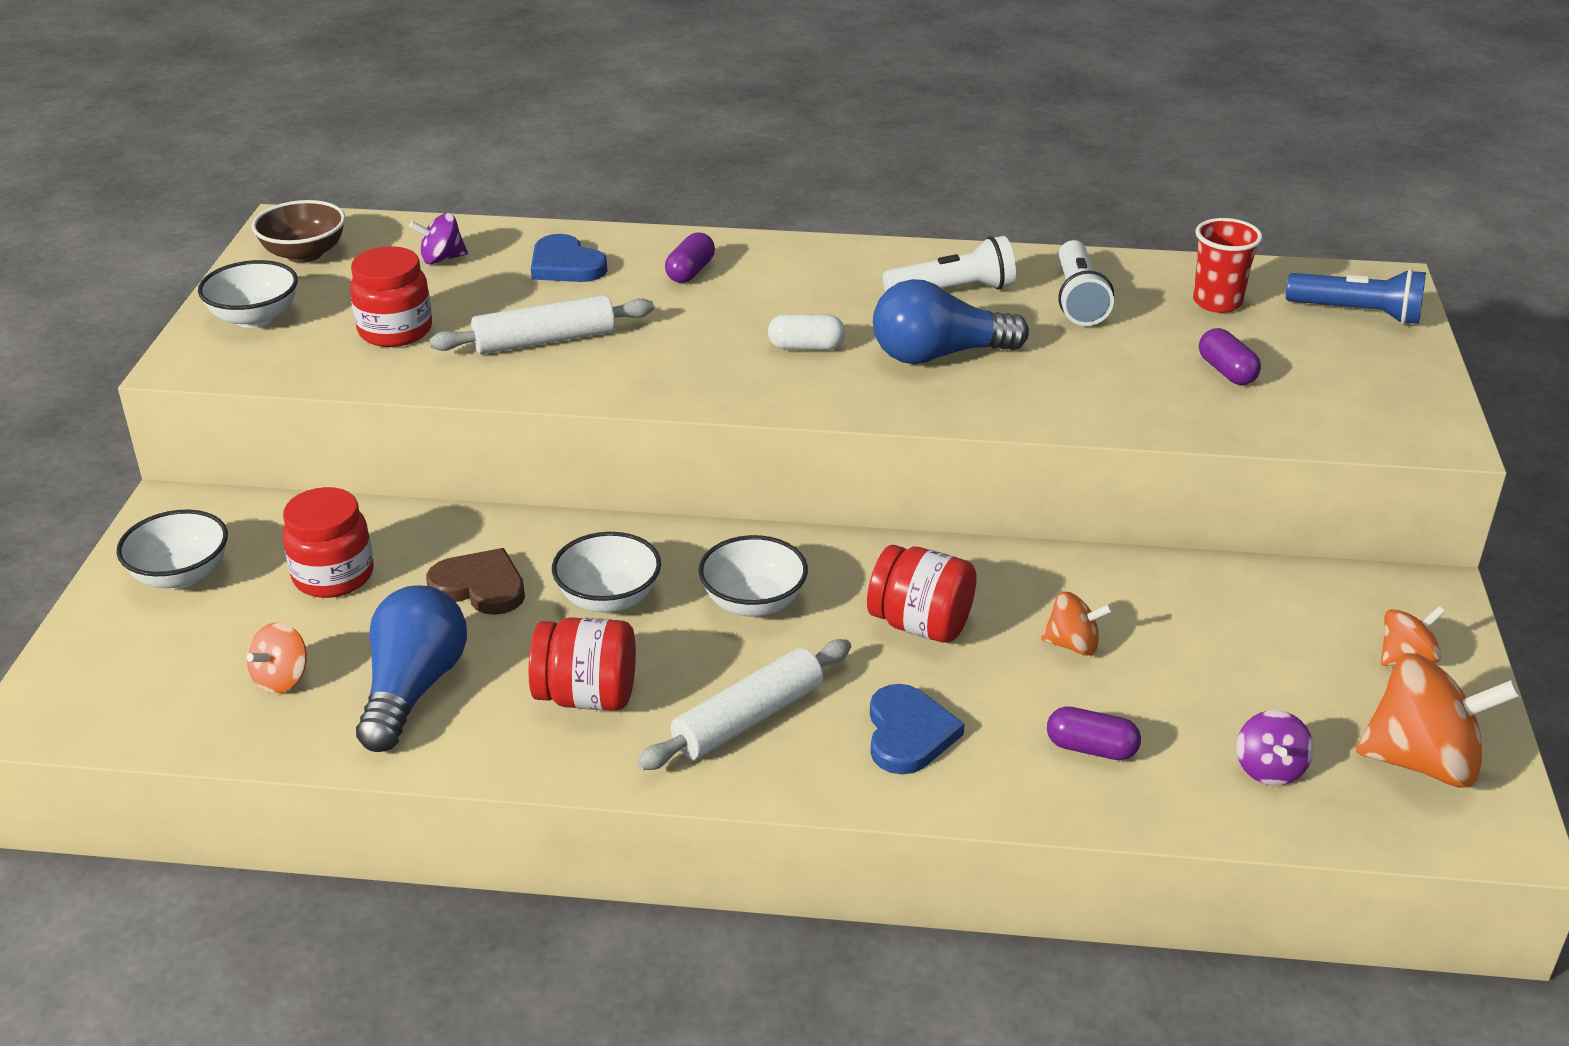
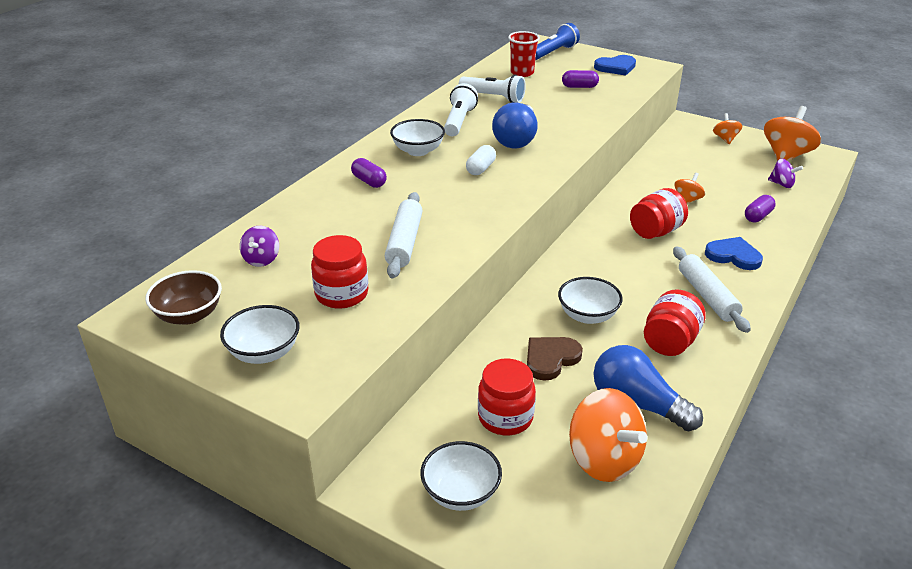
camera: 65 degrees left, 0 degrees up
(282, 679) = (604, 459): orange spinning top -> orange spinning top, size x1.90
(566, 265) = (319, 217): blue heart -> blue heart (616, 67)
(753, 602) = (615, 272): white bowl -> white bowl (418, 151)

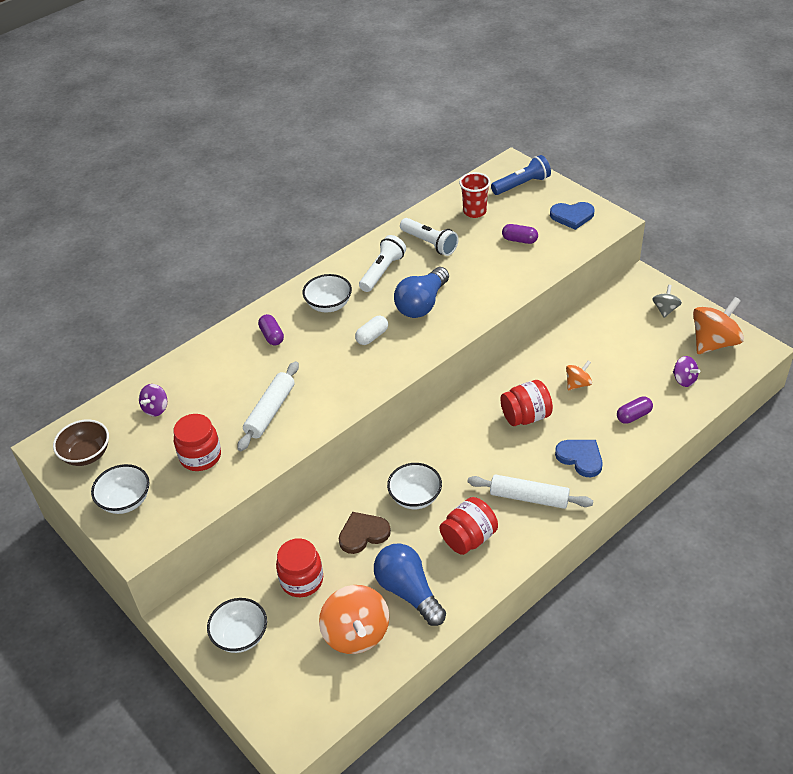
camera: 20 degrees right, 10 degrees up
(707, 296) = (529, 497): white rolling pin -> white rolling pin turned 75 degrees counterclockwise
(725, 139) = (665, 309): orange spinning top -> grey spinning top

